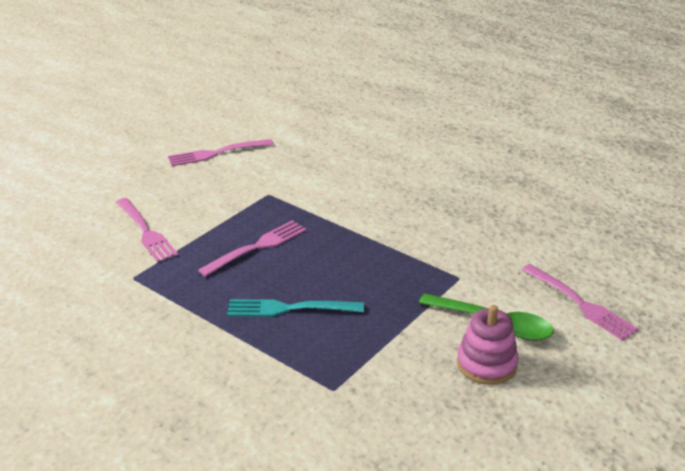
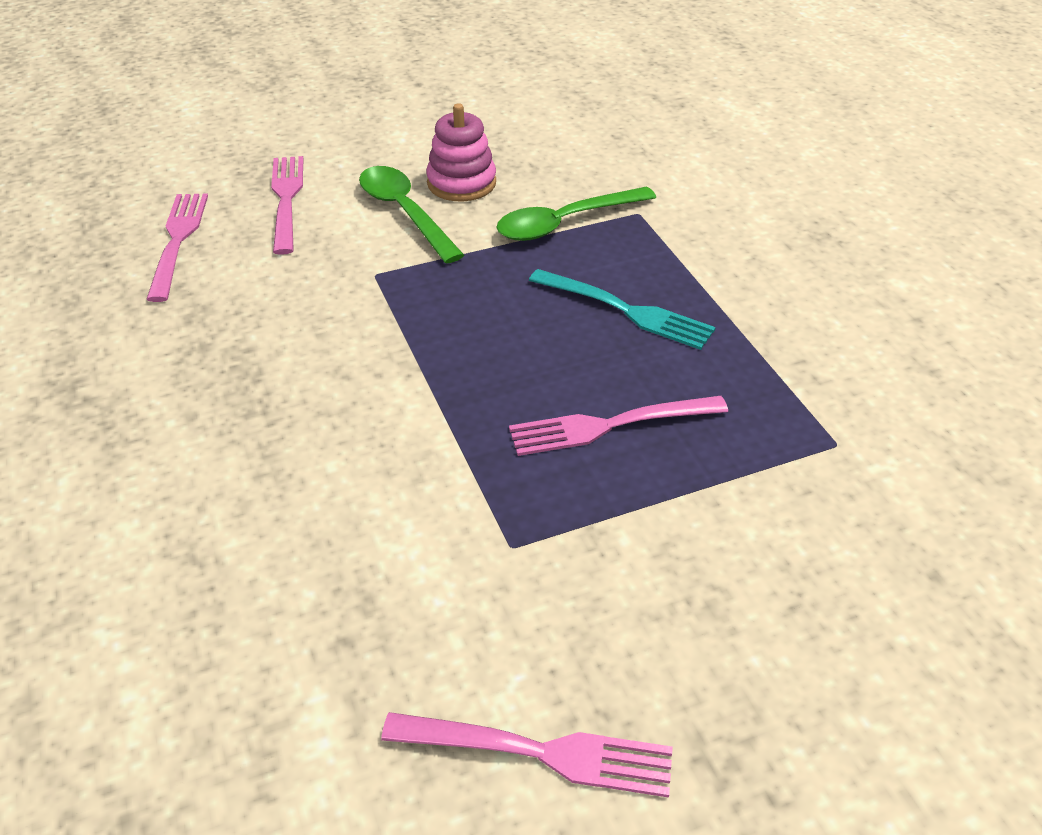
camera: 150 degrees left, 10 degrees up
(146, 232) = (791, 540): pink fork -> pink fork (178, 241)
(379, 358) = (565, 223): none -> green spoon

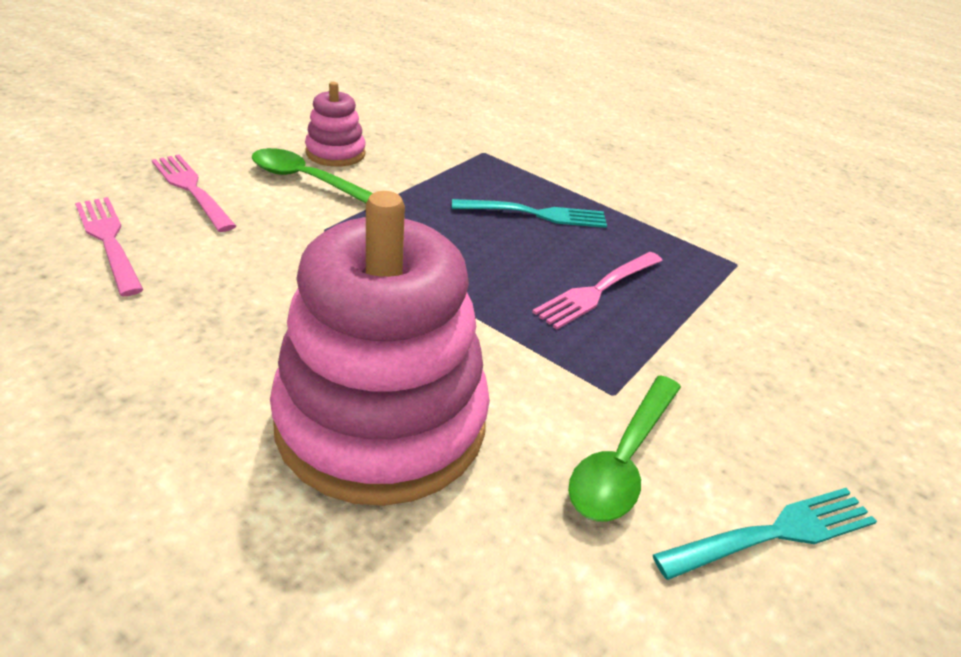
camera: 35 degrees left, 5 degrees down
(263, 491) = (381, 422): none -> pink stacking toy
(539, 752) = (774, 533): pink fork -> turquoise fork
(565, 223) = (439, 167): green spoon -> green spoon (622, 460)

